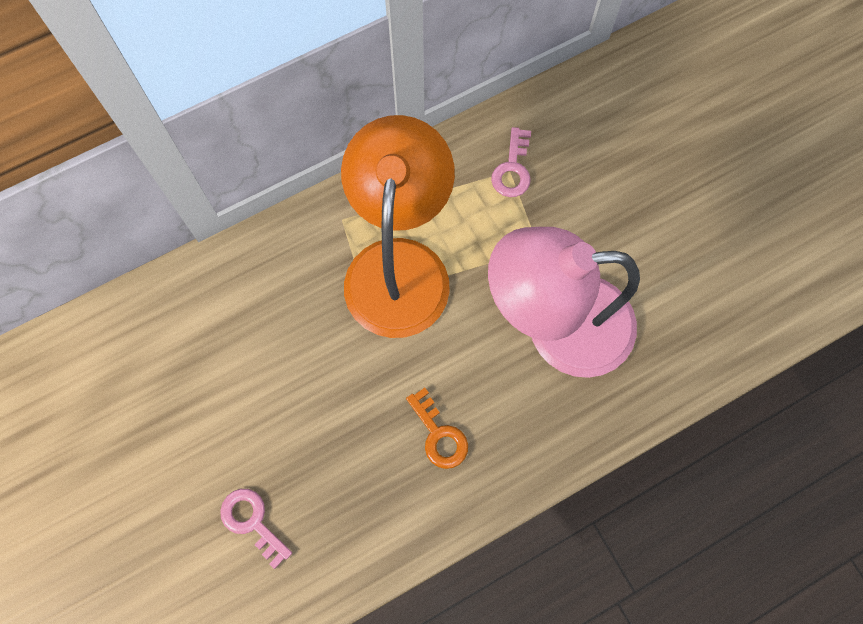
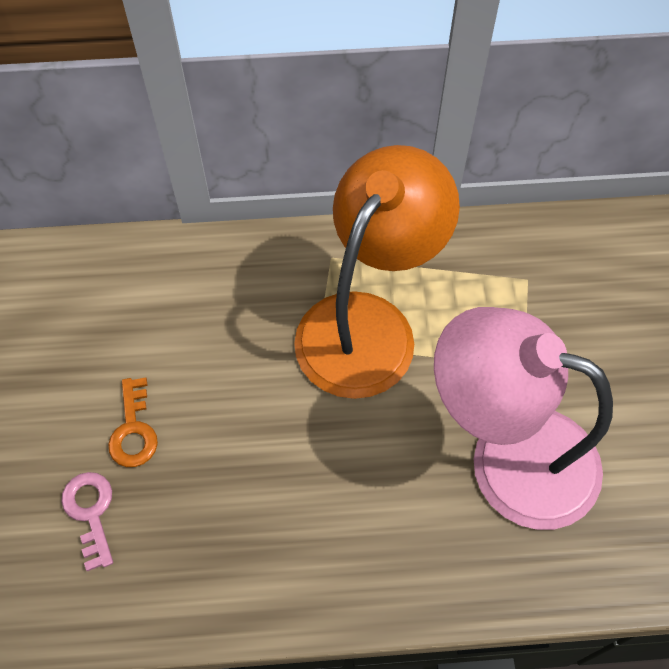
camera: 25 degrees right, 10 degrees down
(439, 435) = (326, 512): orange key -> orange key (133, 430)
(512, 169) = (531, 278): pink key -> none

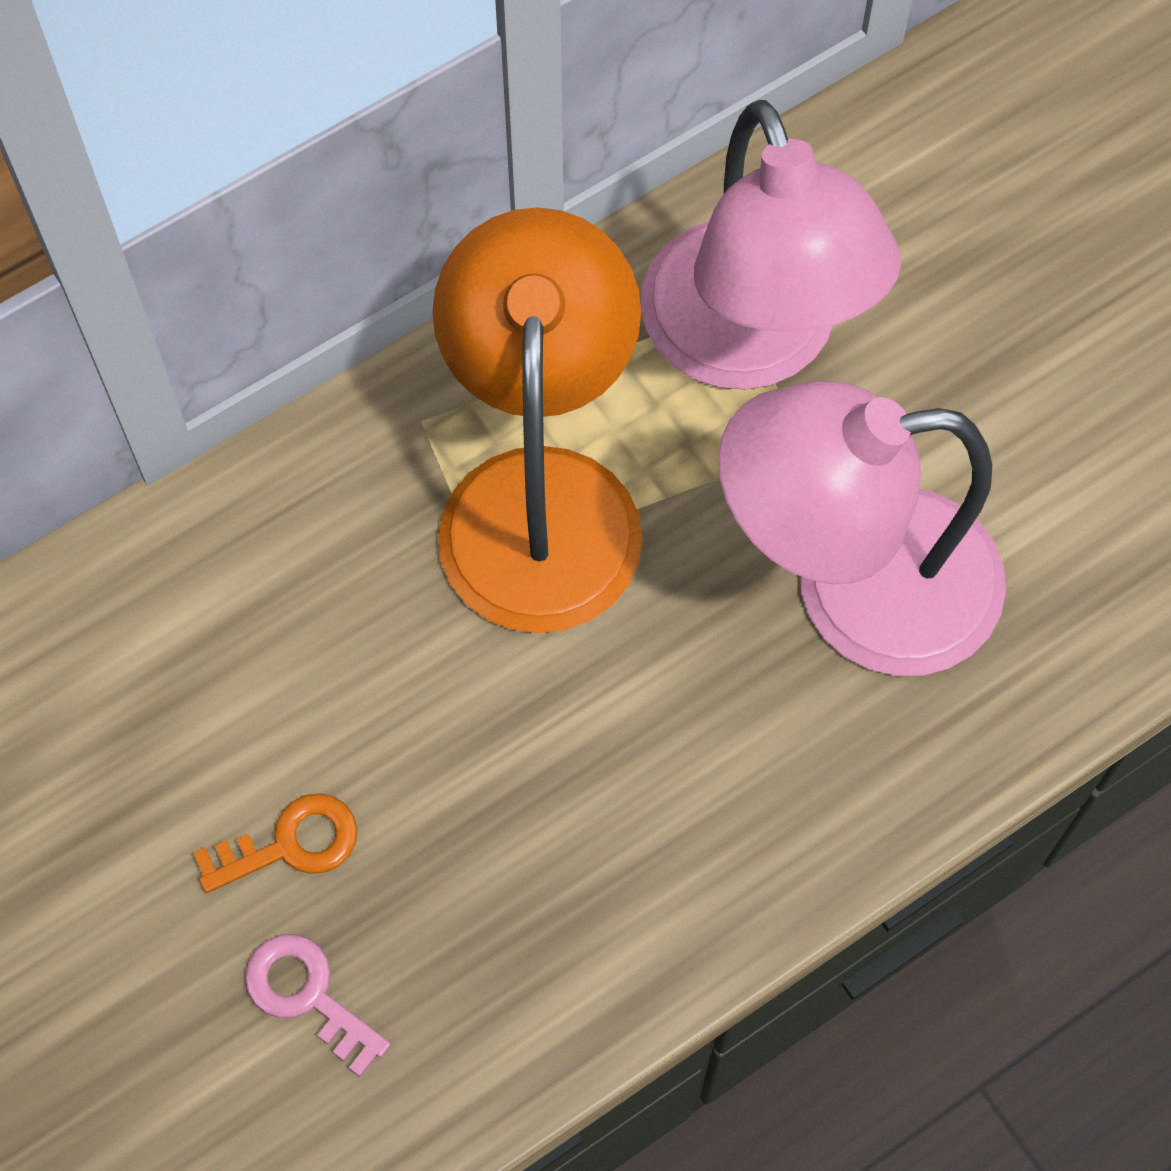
camera: 30 degrees left, 5 degrees up
(133, 430) = (290, 844): orange key -> orange key turned 75 degrees counterclockwise
(525, 302) = (752, 343): none -> pink lamp

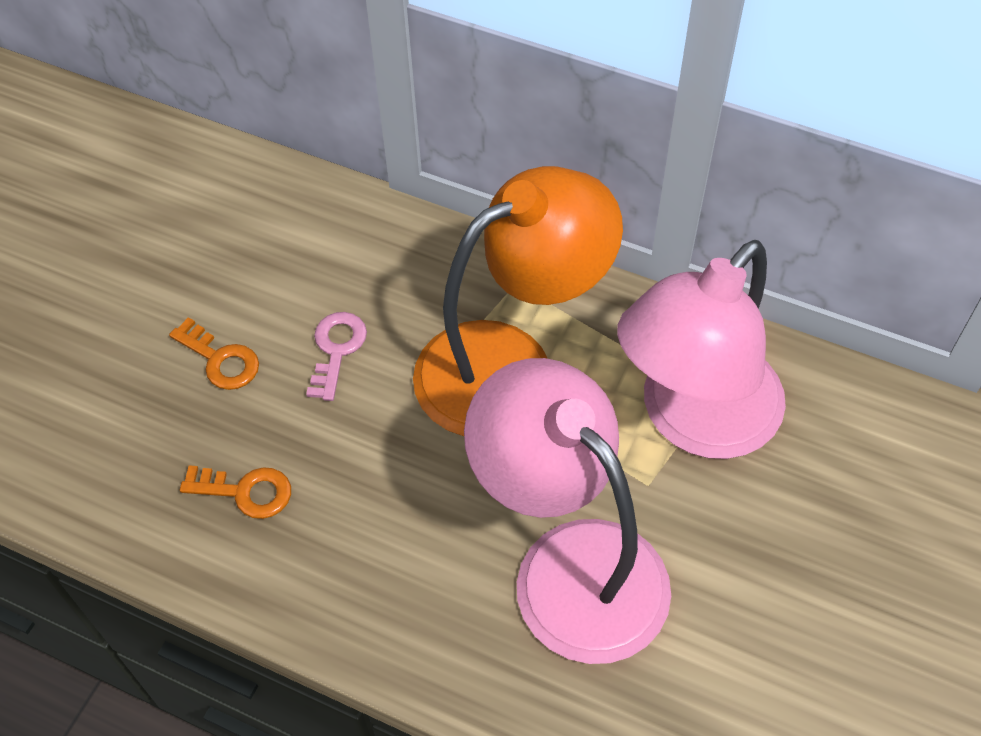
camera: 60 degrees right, 10 degrees down
(308, 995) = (136, 415): pink key -> pink key (336, 350)
(521, 907) = (245, 492): none -> orange key

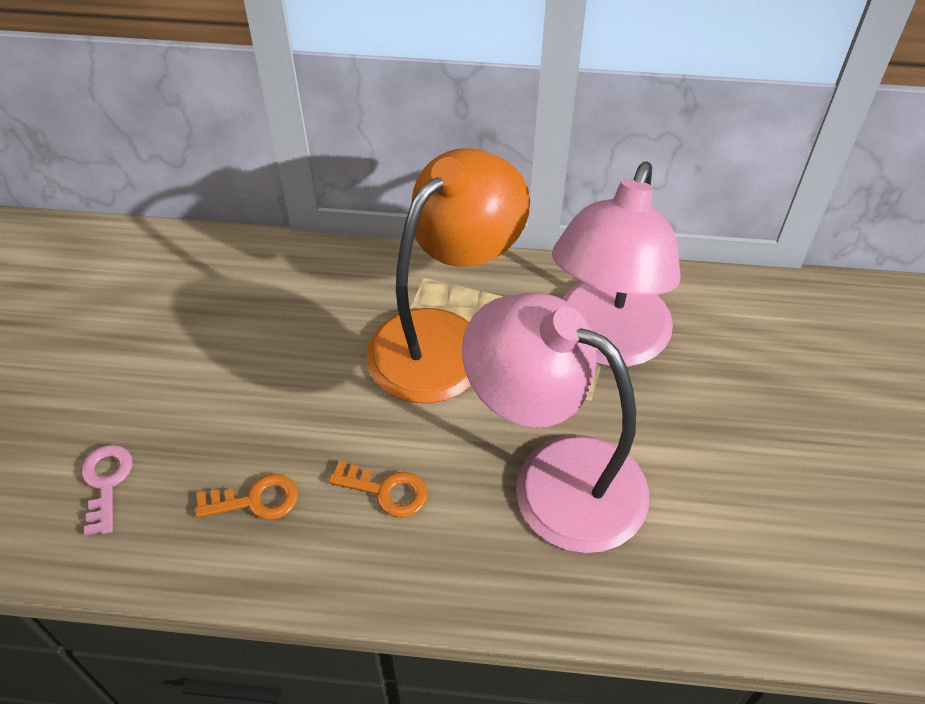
camera: 20 degrees left, 5 degrees down
(220, 360) = (194, 399): orange key -> orange key (386, 491)
(336, 350) = (294, 364): pink key -> pink key (106, 482)

